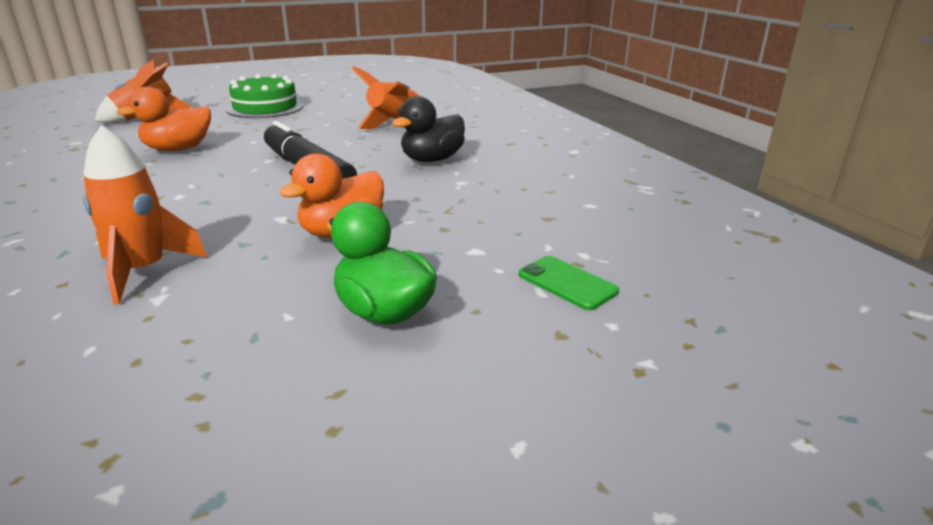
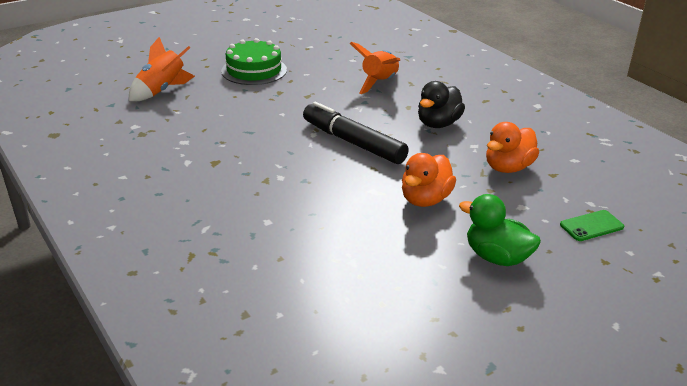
camera: 10 degrees left, 5 degrees up
(143, 271) = (323, 243): orange rocket -> none
(178, 149) = (230, 128): orange duck -> orange duck (508, 167)
(567, 283) = (591, 226): green phone -> green phone turned 60 degrees counterclockwise

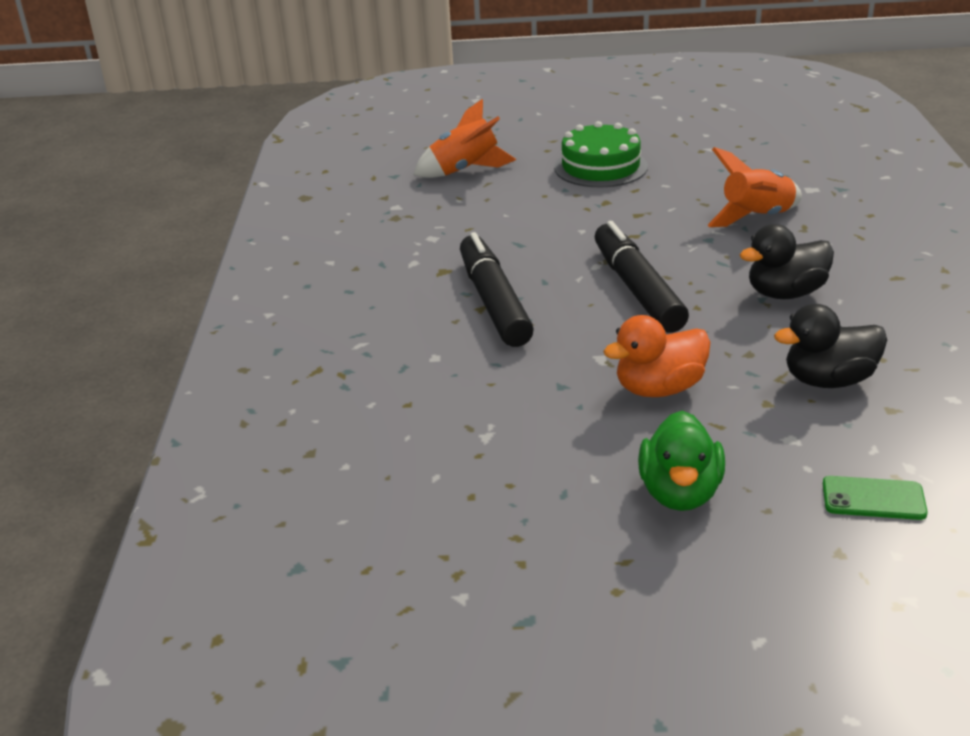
camera: 35 degrees right, 0 degrees up
(271, 174) = (494, 302): none -> black marker
(497, 257) = (680, 493): green duck -> green duck turned 150 degrees counterclockwise
(508, 167) = (828, 380): orange duck -> black duck

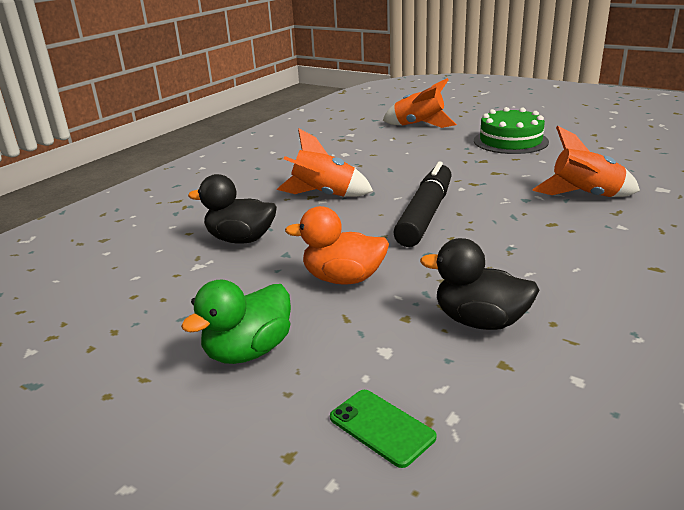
camera: 35 degrees right, 5 degrees down
(494, 302) = (324, 195): black marker -> orange rocket
(785, 293) = (535, 250): black duck -> black duck (241, 239)

